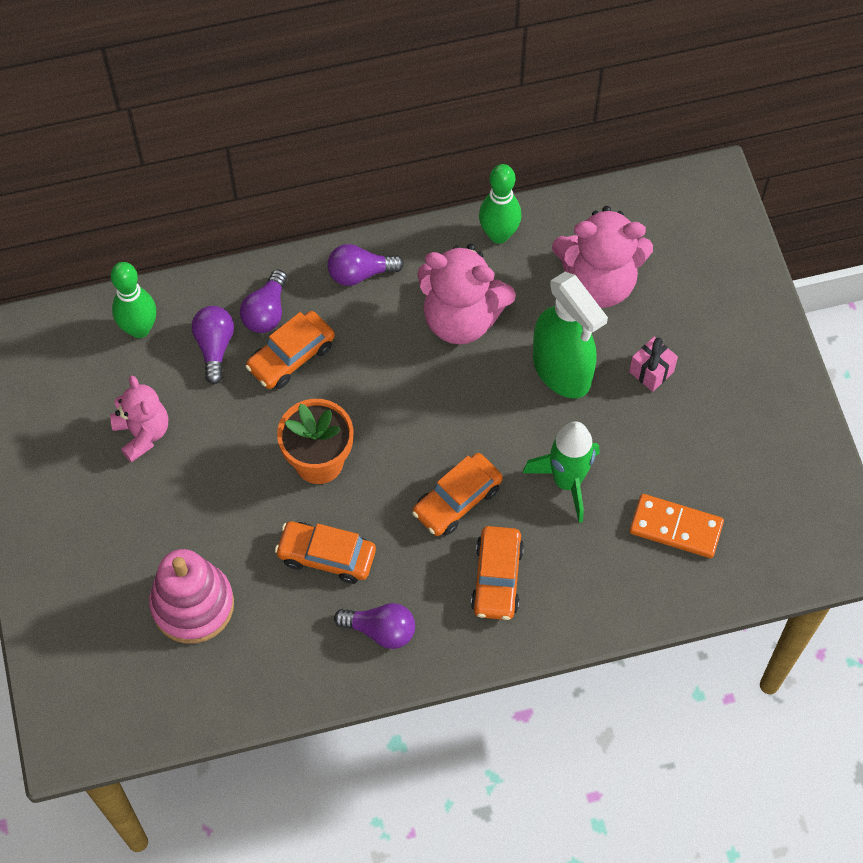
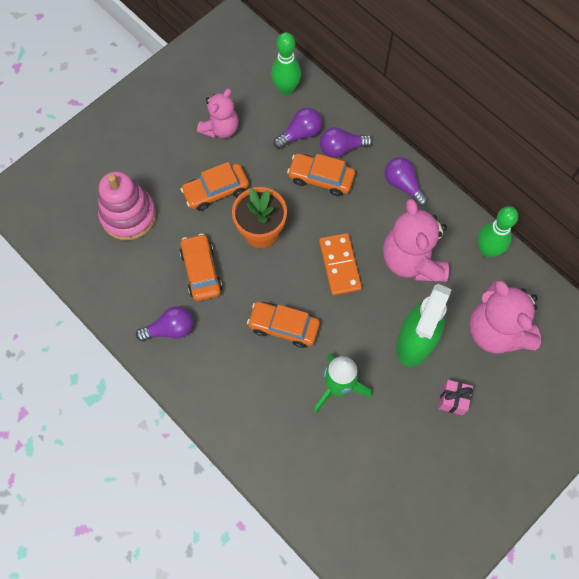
camera: 60 degrees right, 5 degrees up
(380, 630) = (170, 329): purple light bulb -> purple light bulb turned 90 degrees counterclockwise
(497, 578) = (244, 380): orange car -> orange car (216, 191)
(676, 527) = (347, 477): orange domino -> orange domino (340, 265)

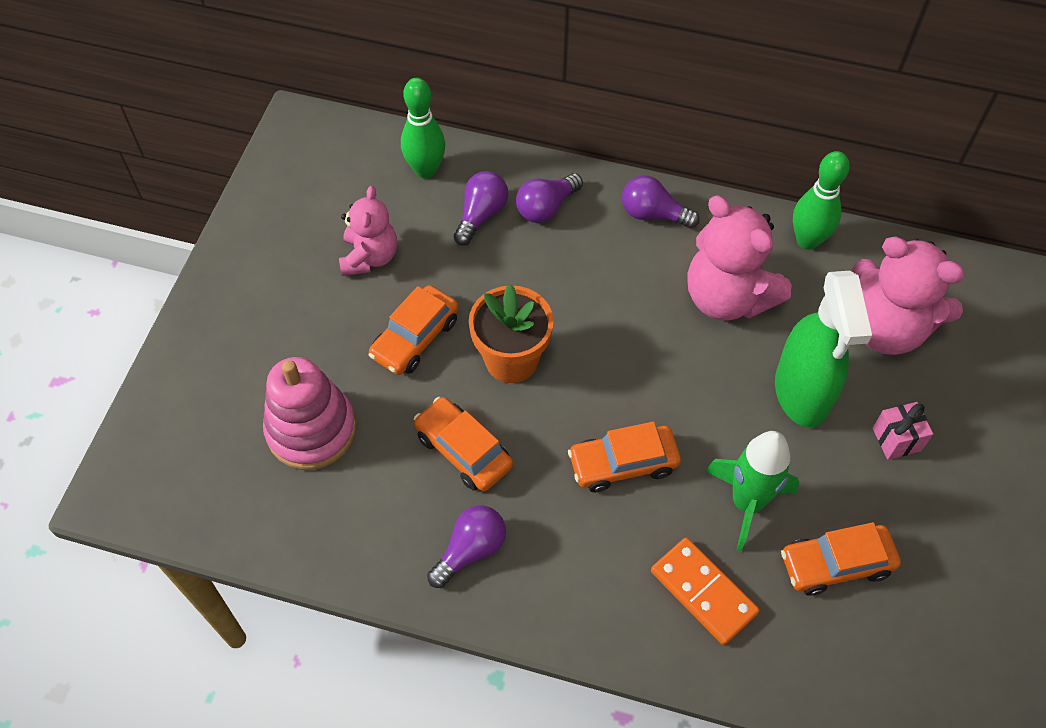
camera: 30 degrees left, 10 degrees down
(321, 178) = (544, 255): orange car -> orange car (836, 564)
(340, 265) = (642, 349): orange domino -> orange domino (703, 592)

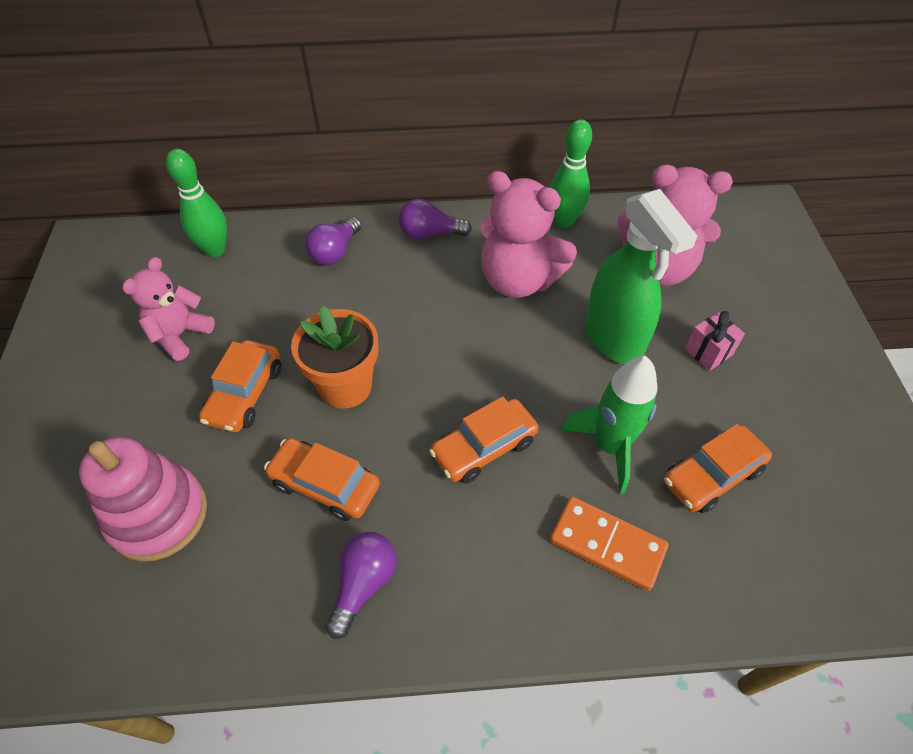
camera: 20 degrees left, 5 degrees down
(369, 257) = (180, 335): pink teddy bear -> pink teddy bear turned 135 degrees counterclockwise
(481, 215) = (277, 273): purple light bulb -> none

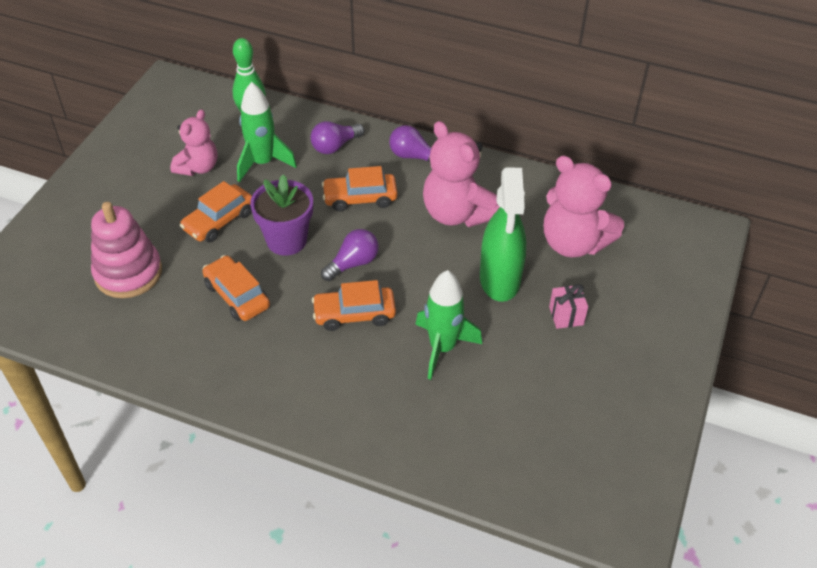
camera: 25 degrees right, 5 degrees down
(180, 335) = (198, 167): pink teddy bear -> pink teddy bear turned 150 degrees clockwise
(260, 301) = (263, 163): none -> green rocket
(345, 386) = (286, 240): orange flower pot -> purple flower pot
(363, 584) = (227, 360): purple light bulb -> purple light bulb (353, 263)
(564, 221) = (525, 182): green bowling pin -> none
(607, 544) = (396, 403): orange domino -> none
(711, 475) = (502, 394): orange car -> orange car (360, 198)

